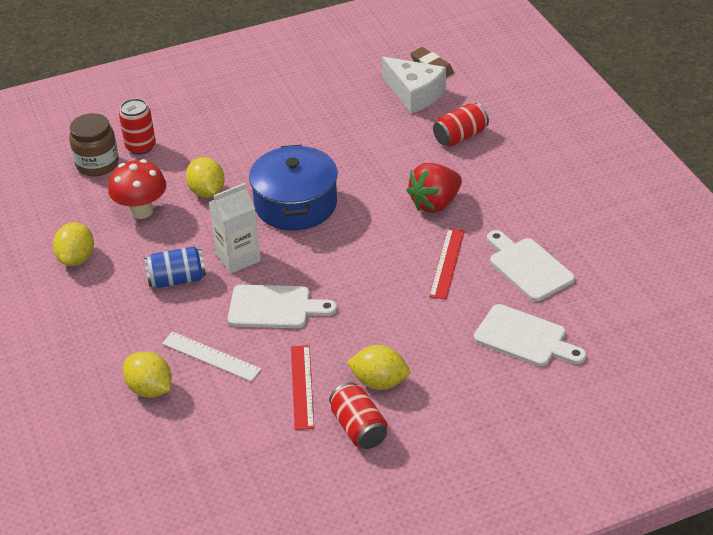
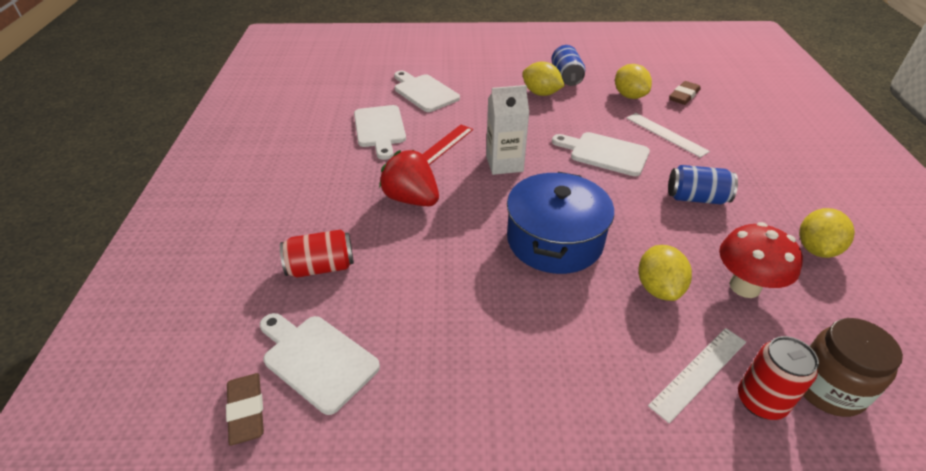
camera: 160 degrees left, 0 degrees up
(150, 389) = (717, 126): yellow lemon -> yellow lemon (629, 96)
(177, 150) = (699, 373): none -> white ruler
(191, 436) = (684, 96): none -> brown eraser
(238, 257) = (631, 202): white carton -> white carton (504, 164)
(302, 386) = (598, 103): red ruler -> none
(358, 428) = (566, 77): red can -> blue can
(414, 94) = (316, 359): white cheese -> white cutting board
(435, 203) = (411, 199): red strawberry -> red strawberry turned 120 degrees counterclockwise

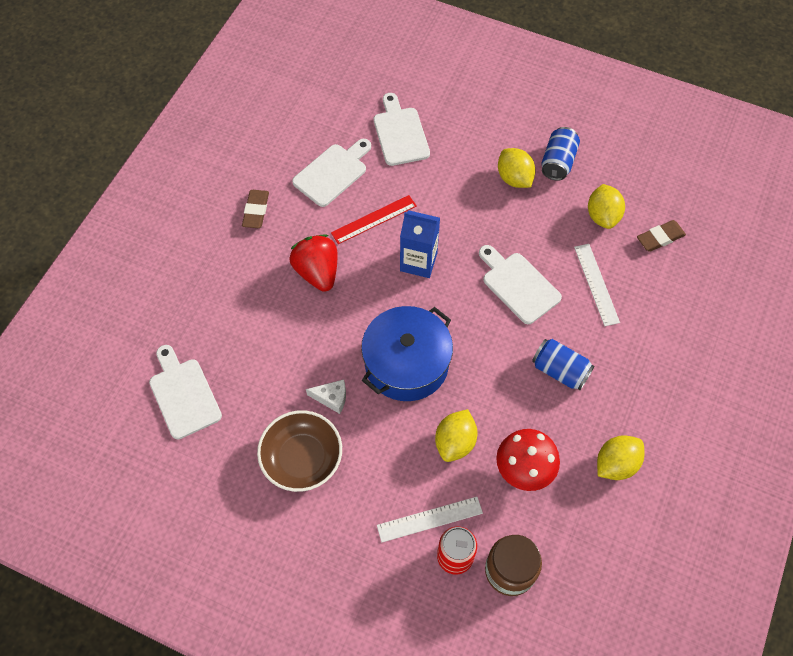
camera: 25 degrees right, 20 degrees up
(246, 411) = (128, 413): brown eraser -> brown eraser (256, 211)
(321, 267) = (217, 315): red can -> none
(380, 129) = (332, 173): white cutting board -> white cutting board turned 150 degrees counterclockwise
(499, 297) = (331, 398): none -> white cheese
(504, 164) = (418, 262): white carton -> blue carton
(507, 370) = (302, 458): none -> brown bowl

